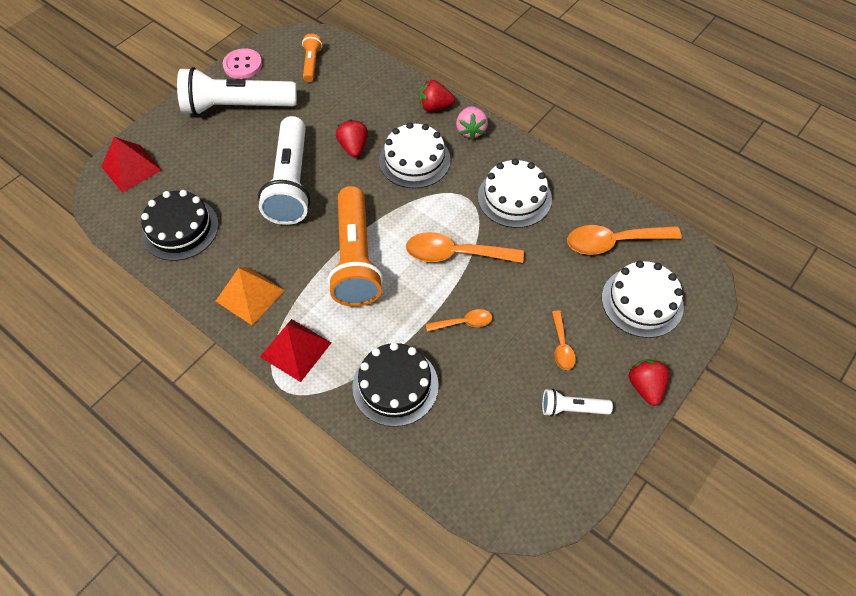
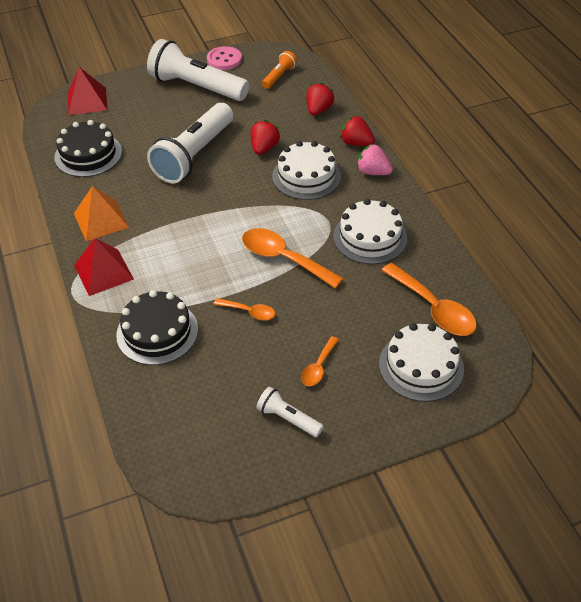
camera: 30 degrees right, 10 degrees down
(355, 258) = (200, 228): orange flashlight -> none
(471, 130) = (373, 172): pink strawberry -> pink strawberry turned 90 degrees clockwise
(614, 242) = (433, 308): orange spoon -> orange spoon turned 150 degrees counterclockwise
(645, 386) = (368, 433): red strawberry -> red strawberry (318, 110)

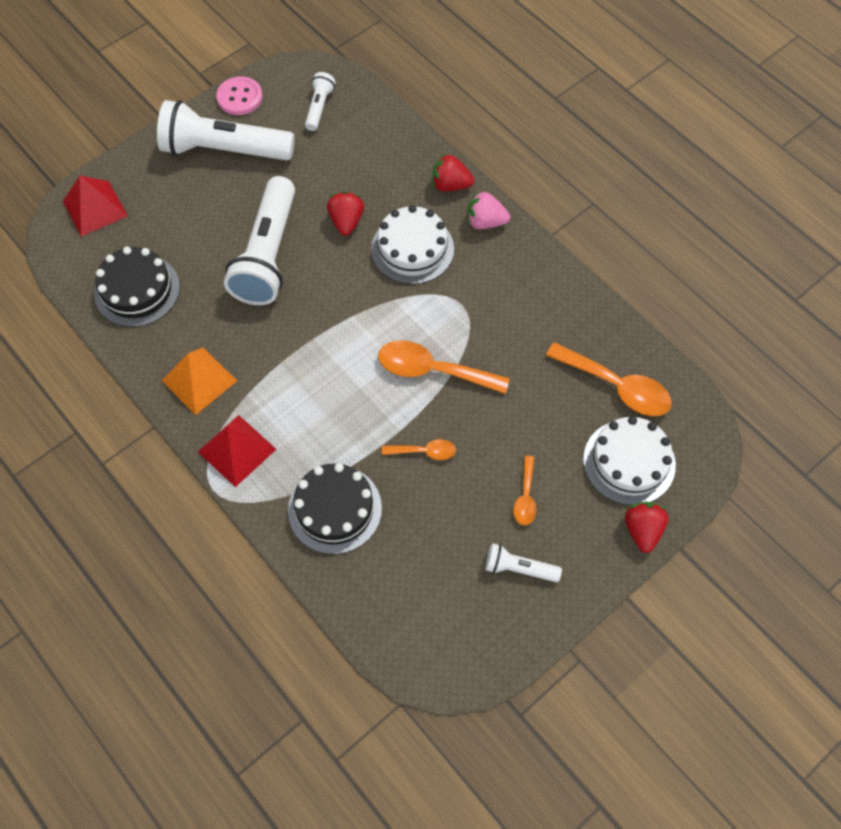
camera: 20 degrees left, 15 degrees up
(279, 76) = (319, 107): orange flashlight -> white flashlight
(318, 110) = (387, 147): red strawberry -> red strawberry (642, 530)
(370, 237) = (516, 313): white cake -> none

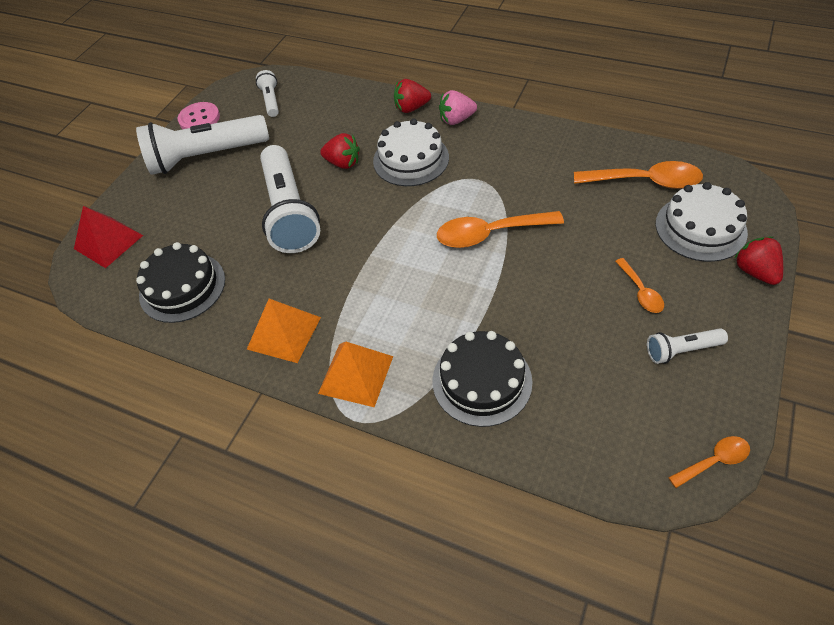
camera: 20 degrees left, 10 degrees down
(237, 450) = (356, 374): red pyramid -> orange pyramid
(346, 221) = (343, 163): red strawberry -> red strawberry turned 135 degrees clockwise
(424, 452) = (528, 297): orange spoon -> orange spoon (713, 461)

